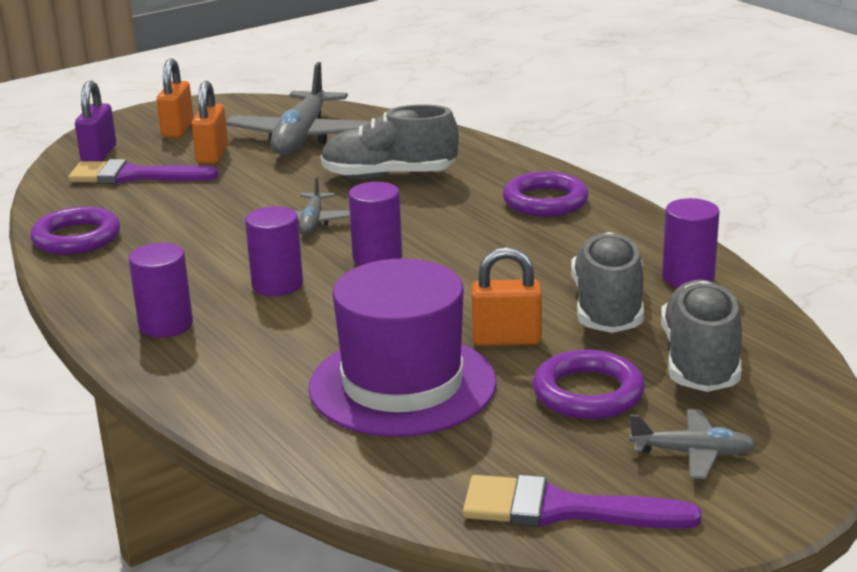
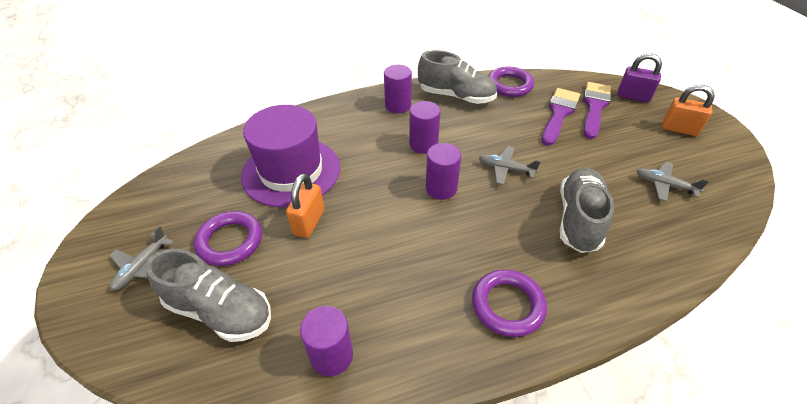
camera: 105 degrees right, 20 degrees up
(212, 155) = (629, 140): orange padlock -> none
(301, 137) = (664, 185): grey plane -> grey plane, size x0.51
(562, 509) = (150, 201): purple brush -> purple brush (559, 114)
(607, 308) = (316, 285): grey shoe -> grey shoe (456, 96)

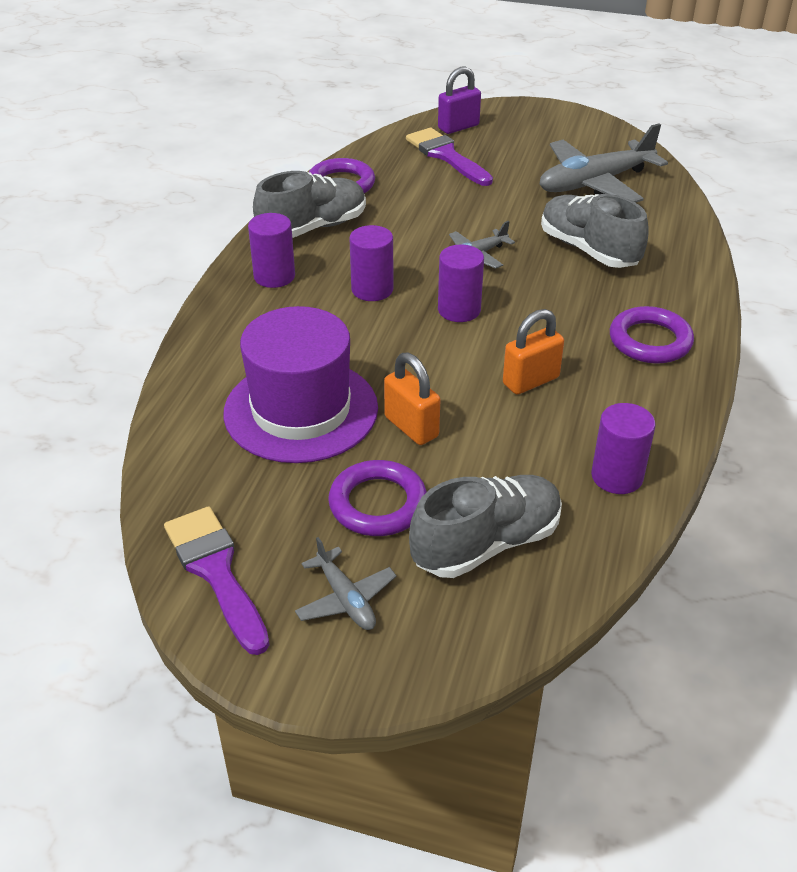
camera: 55 degrees left, 5 degrees down
(559, 114) = (430, 181): purple brush -> purple brush (216, 572)
(664, 185) = (595, 183): grey plane -> grey plane, size x1.98
(679, 129) = (534, 132): orange padlock -> orange padlock (530, 381)

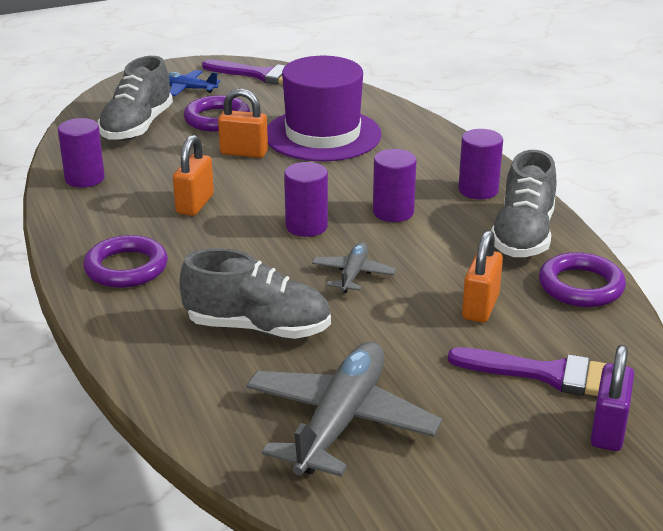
camera: 140 degrees right, 10 degrees down
(345, 599) = (187, 89): grey plane -> blue plane
(424, 200) = (480, 307): none -> orange padlock

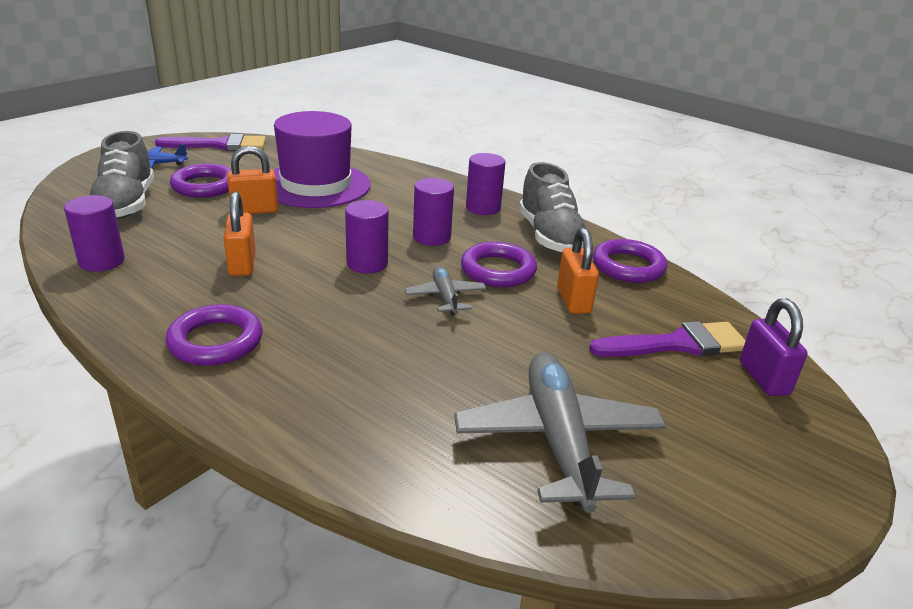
camera: 30 degrees left, 0 degrees up
(258, 328) = (402, 368): grey shoe -> none
(430, 260) = (498, 270): none -> purple ring

